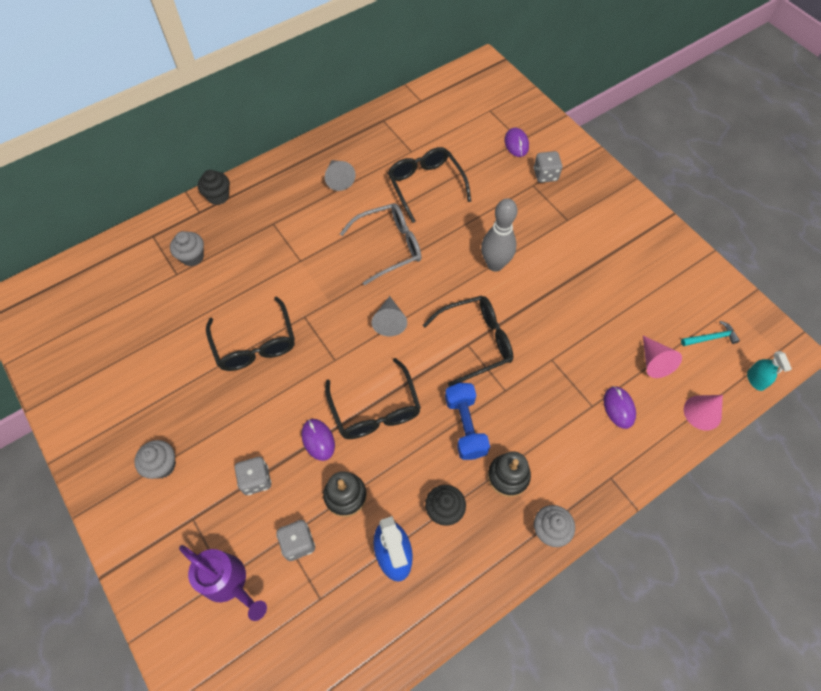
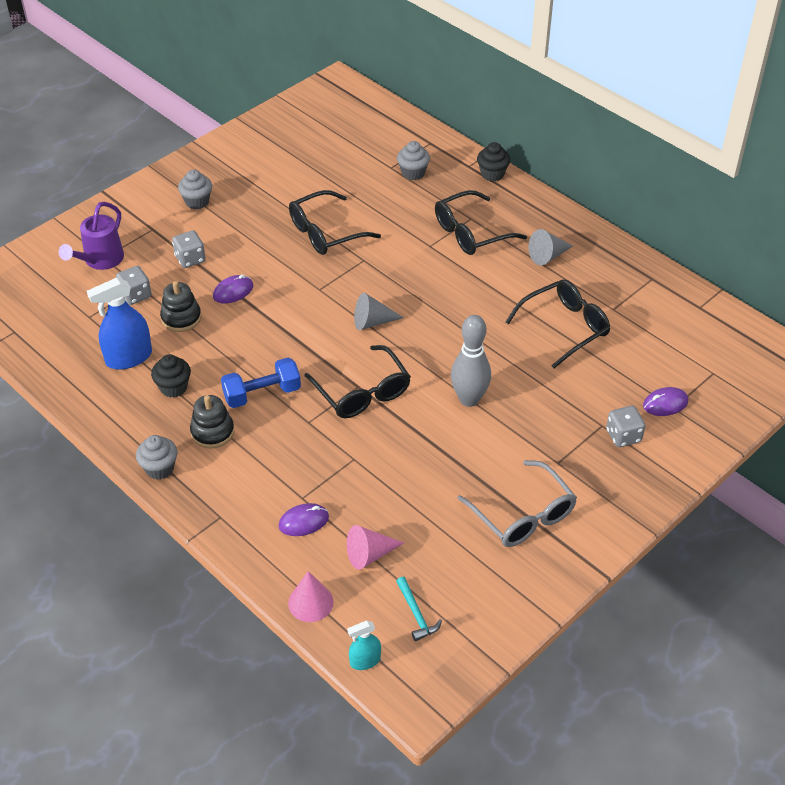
camera: 80 degrees right, 15 degrees down
(375, 409) = (270, 325): black glasses -> black glasses (471, 233)
(389, 246) = (468, 309): grey glasses -> grey glasses (523, 515)

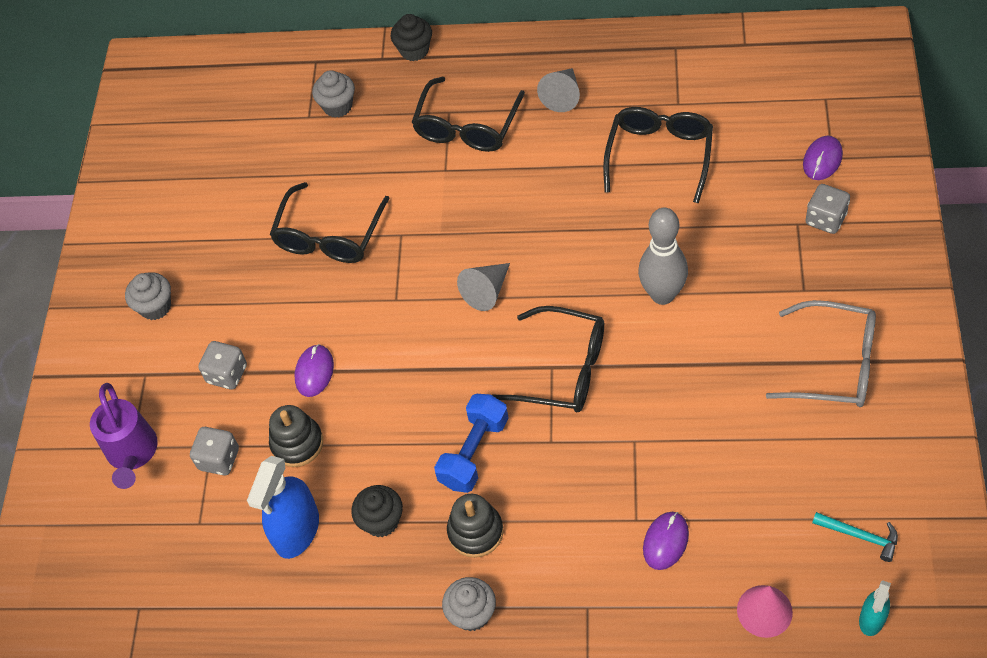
camera: 35 degrees left, 10 degrees up
(369, 554) = (758, 519): pink cone -> none

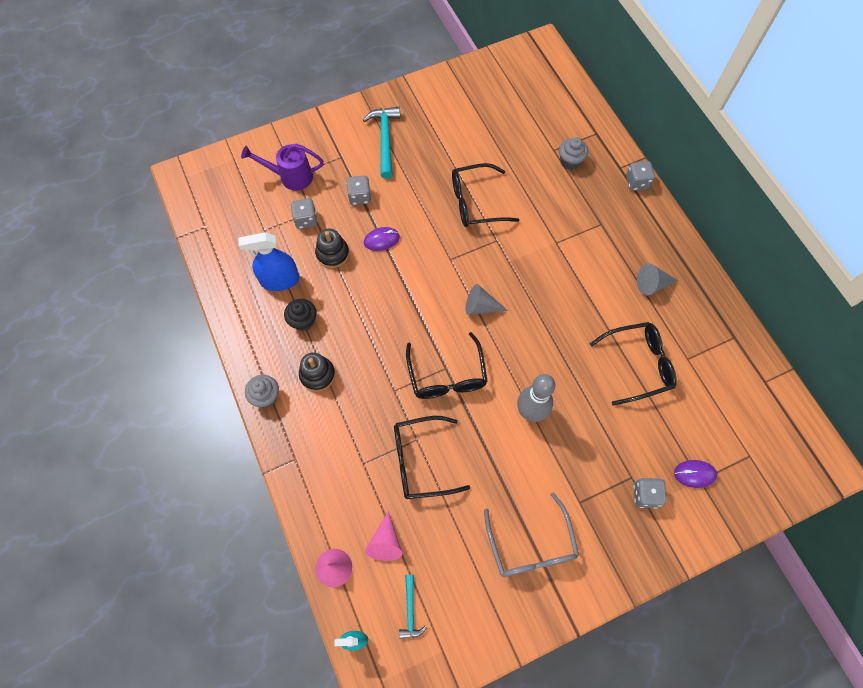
camera: 55 degrees right, 10 degrees up
(132, 454) = (291, 177): purple watering can -> purple watering can turned 45 degrees clockwise
(155, 307) = (385, 140): grey cupcake -> turquoise hammer
(414, 50) = (637, 182): black cupcake -> grey dice
(467, 126) = (595, 239): black glasses -> black glasses (421, 461)
(474, 452) = (368, 350): blue dumbbell -> none
(665, 541) = (356, 487): purple mouse -> none
(758, 533) = (385, 542): none -> pink cone

